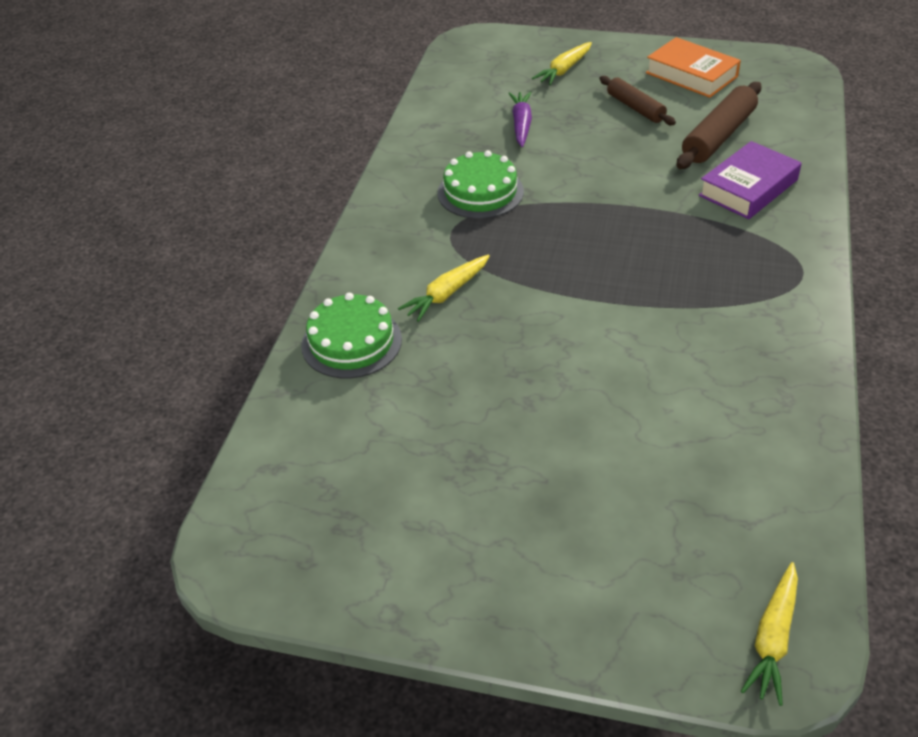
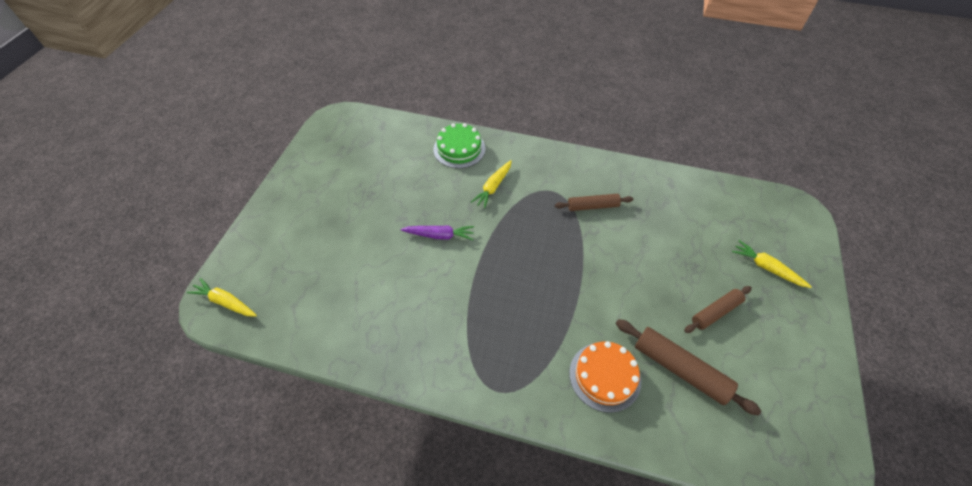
camera: 90 degrees right, 10 degrees up
(447, 294) = (493, 187): yellow carrot -> yellow carrot turned 105 degrees counterclockwise
(480, 192) = (592, 206): green cake -> brown rolling pin
(521, 124) = (678, 233): purple carrot -> purple carrot (439, 235)
(691, 75) = (782, 366): orange book -> none
(748, 188) = (605, 376): purple book -> orange cake

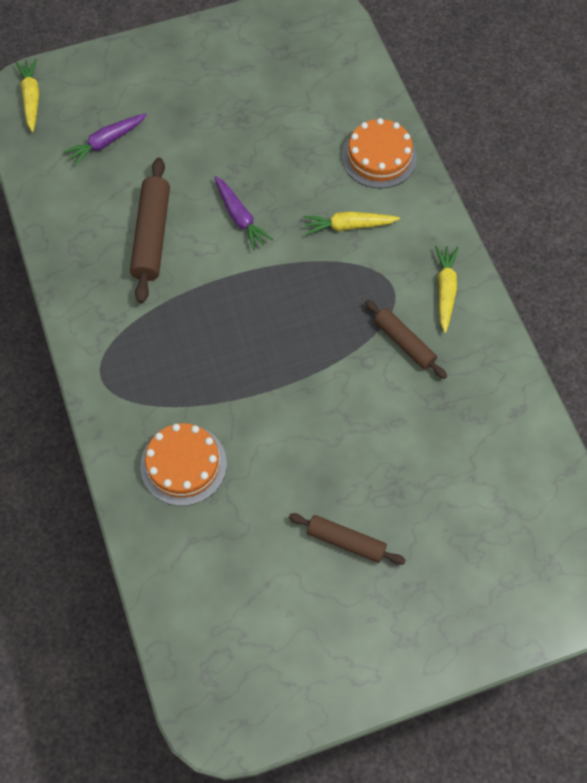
camera: 55 degrees right, 10 degrees up
(311, 276) = (106, 142): none -> purple carrot
(459, 149) = (379, 157): green cake -> orange cake
(679, 369) = (243, 533): brown rolling pin -> brown rolling pin (151, 236)
(767, 268) = (458, 576): yellow carrot -> yellow carrot (445, 291)

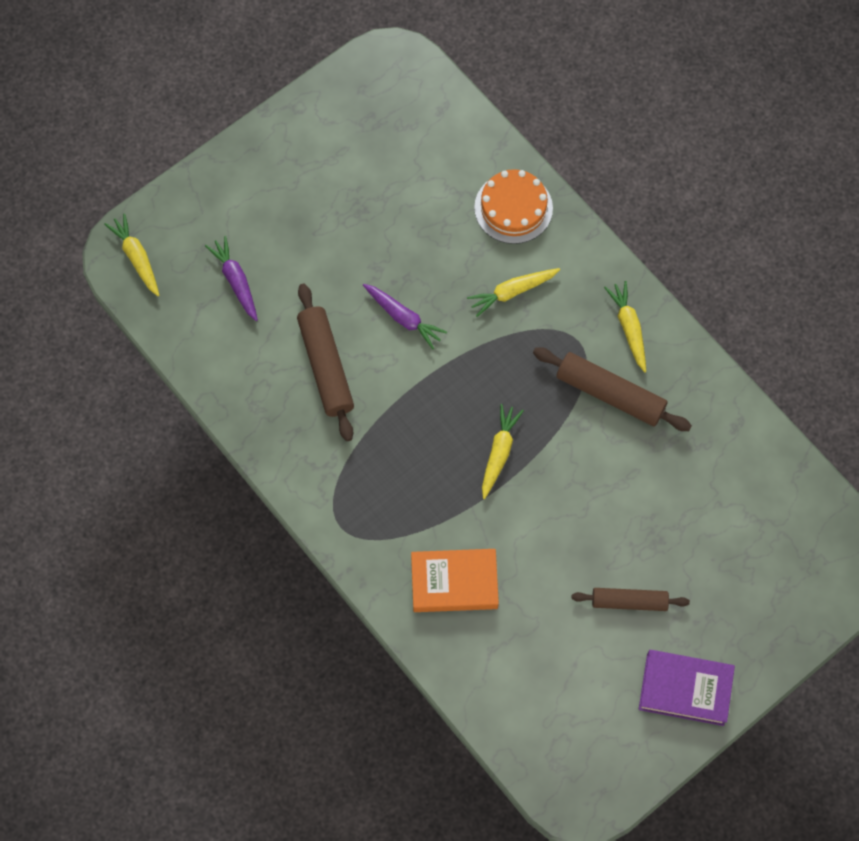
camera: 20 degrees left, 5 degrees up
(106, 142) = (236, 281): purple carrot -> purple carrot turned 120 degrees clockwise
(183, 464) = (454, 583): orange cake -> orange book
(277, 361) = (499, 453): none -> yellow carrot
(368, 649) = (685, 689): none -> purple book
(404, 343) = (610, 394): brown rolling pin -> brown rolling pin, size x1.54

